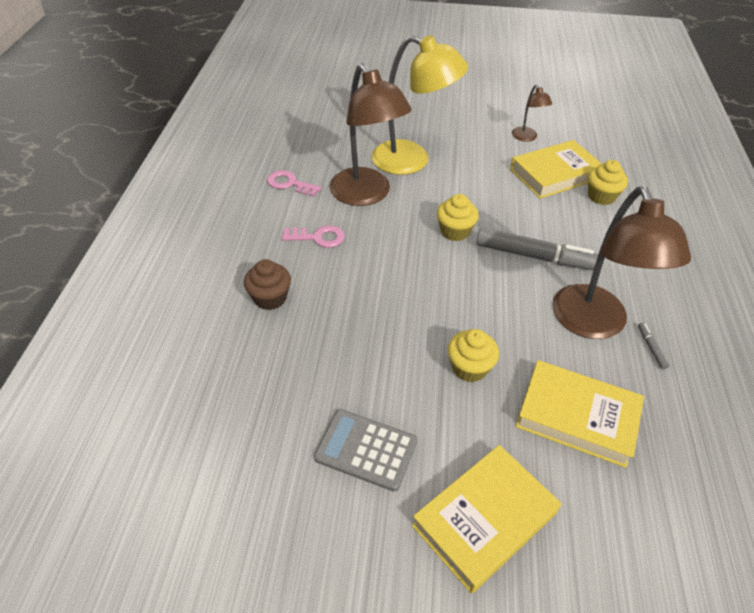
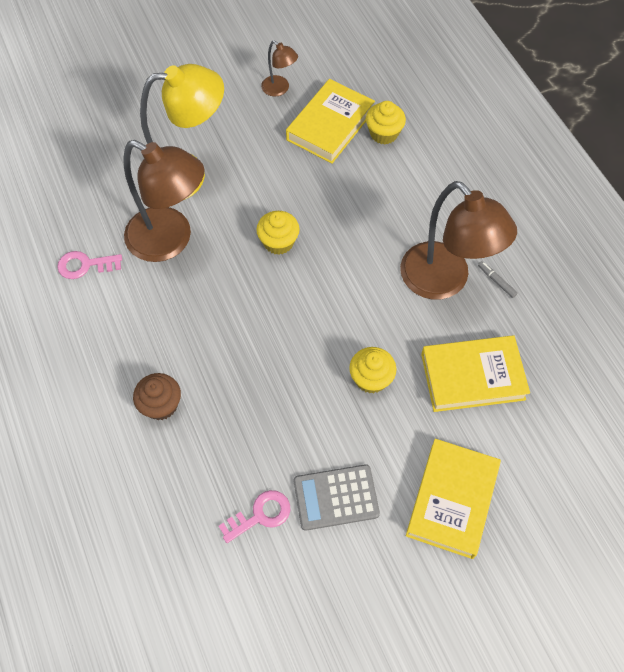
camera: 30 degrees left, 15 degrees up
(318, 237) = (158, 315): pink key -> pink key (260, 515)
(534, 256) = (362, 234): grey marker -> none

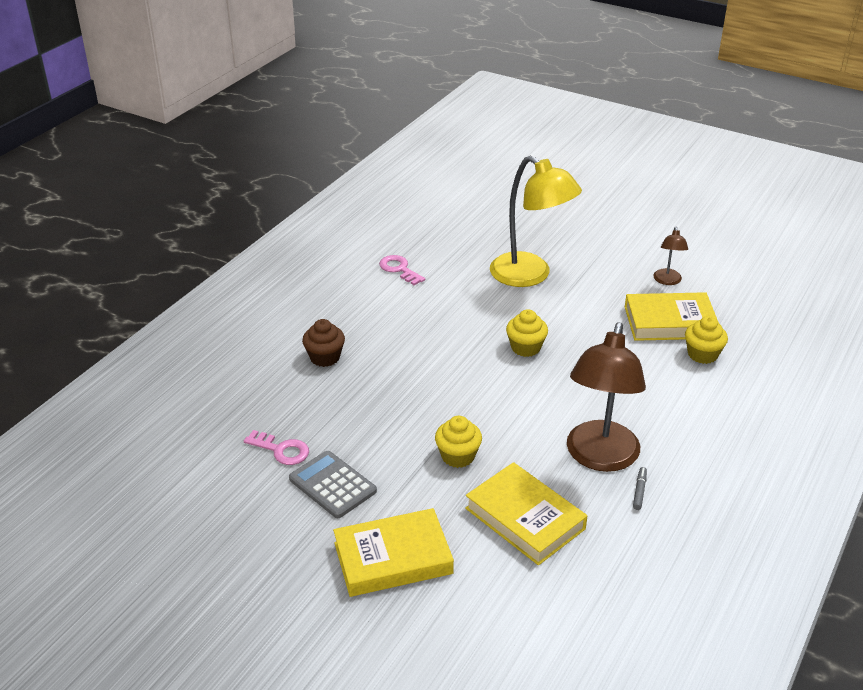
camera: 55 degrees right, 25 degrees down
(170, 240) = (464, 296): brown lamp -> none

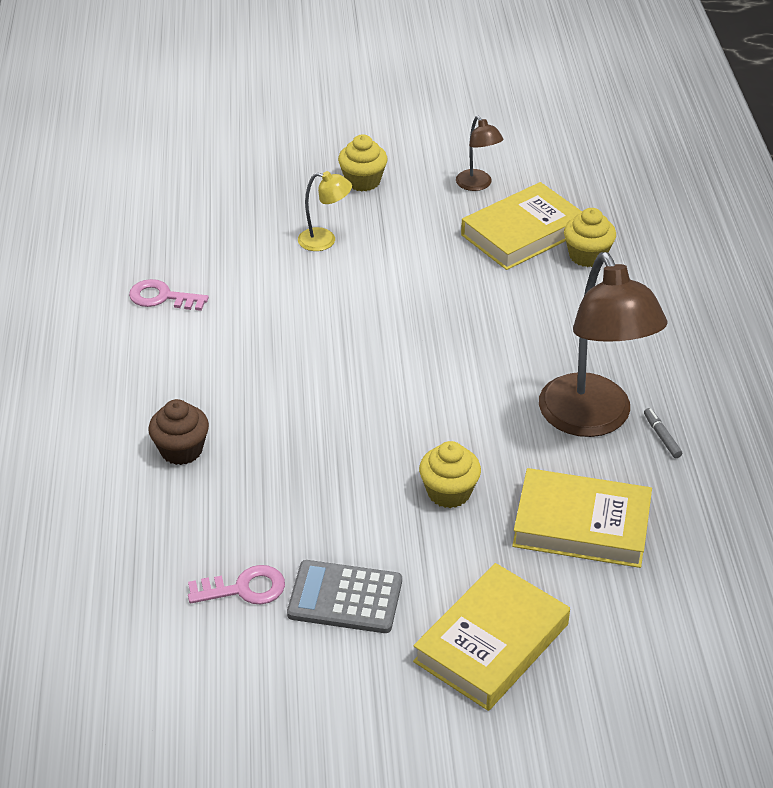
camera: 35 degrees left, 5 degrees up
(525, 347) = (401, 330): yellow cupcake -> yellow cupcake (363, 181)
(530, 276) = (325, 240): yellow lamp -> yellow lamp, size x0.46

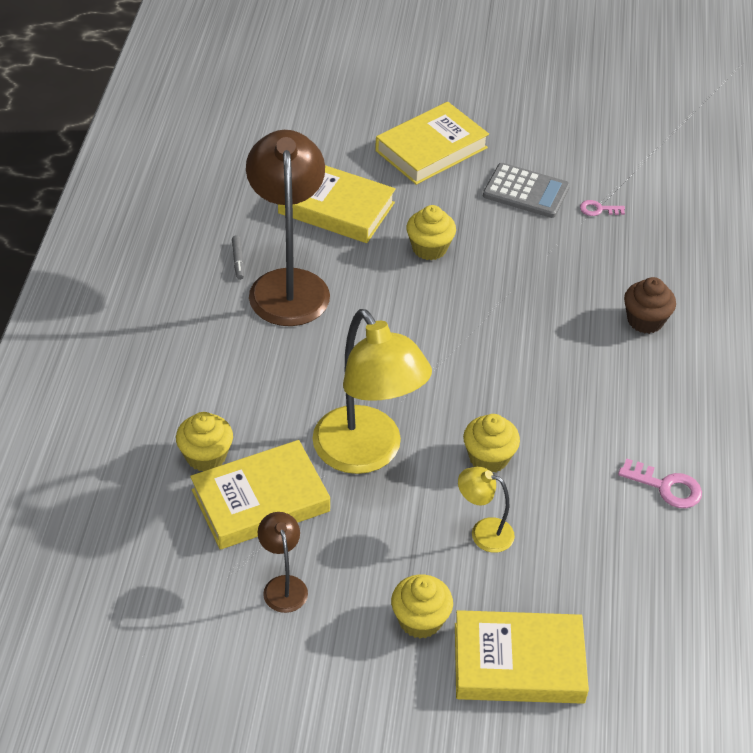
camera: 170 degrees left, 5 degrees up
(244, 588) = (598, 209): pink key -> pink key, size x0.63
(281, 169) = (518, 663): none -> yellow book
(332, 294) = (488, 458): none -> yellow cupcake
(445, 279) = (366, 454): none -> yellow lamp

